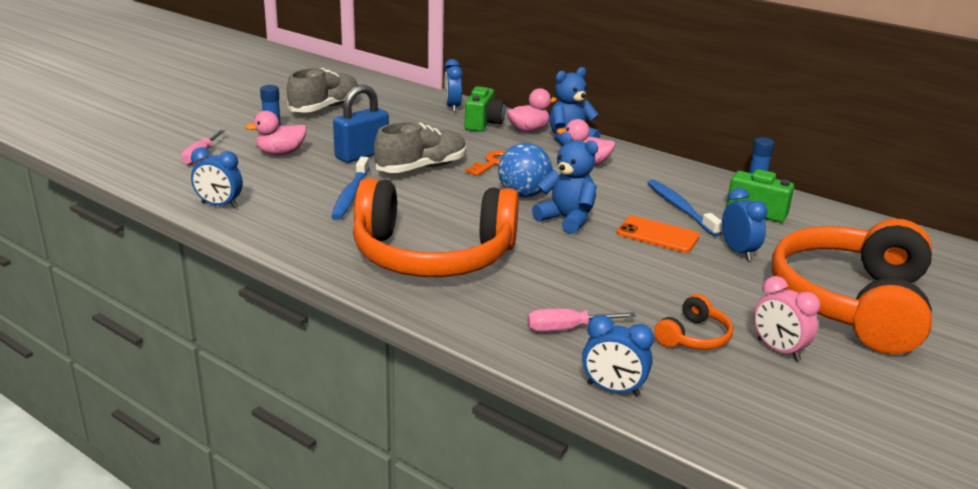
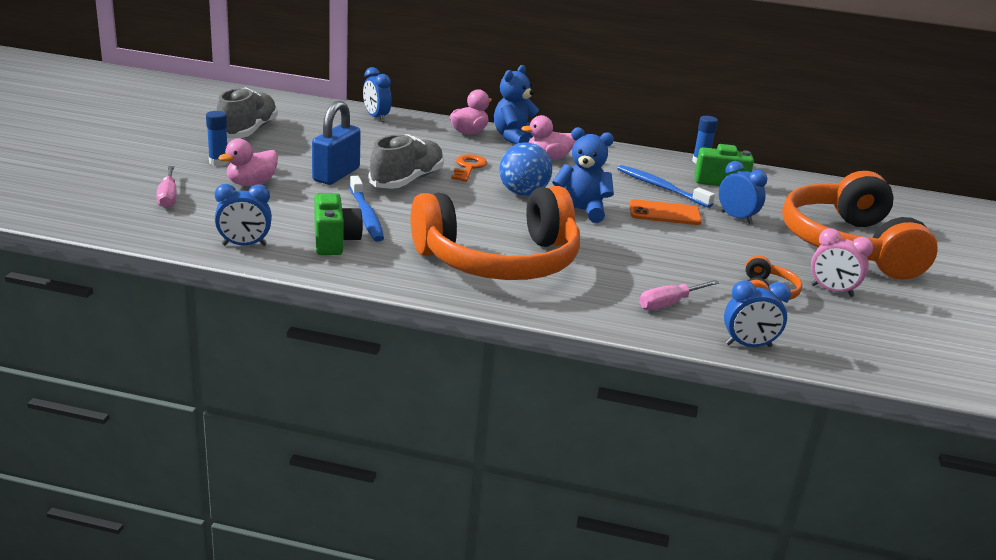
camera: 25 degrees left, 0 degrees up
(483, 124) = (422, 130): green camera -> green camera (335, 241)

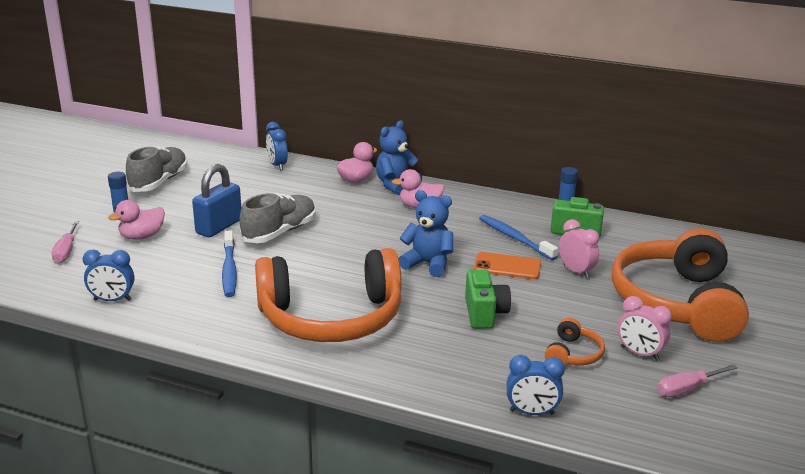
camera: 10 degrees right, 0 degrees up
(335, 241) = (191, 297): green camera -> green camera (484, 313)
(468, 167) = (341, 218): orange key -> none
(523, 193) = (381, 245): blue ball -> none
(669, 304) = (473, 365): pink screwdriver -> pink screwdriver (687, 389)
(736, 218) = (576, 271): blue clock -> pink clock

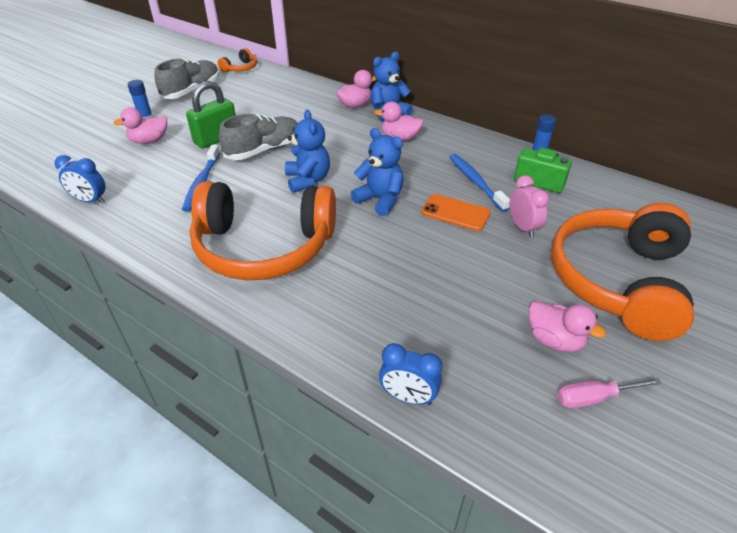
camera: 15 degrees right, 15 degrees up
(66, 251) = (83, 148): pink screwdriver -> none
(219, 227) = (216, 139): blue padlock -> green padlock
(277, 165) = (295, 84): blue clock -> none
(343, 255) = (308, 180): none -> blue teddy bear
(484, 313) = (410, 264): green camera -> none
(573, 354) = (481, 328): orange headphones -> orange headphones (240, 68)
(639, 353) = (554, 340): pink clock -> pink duck

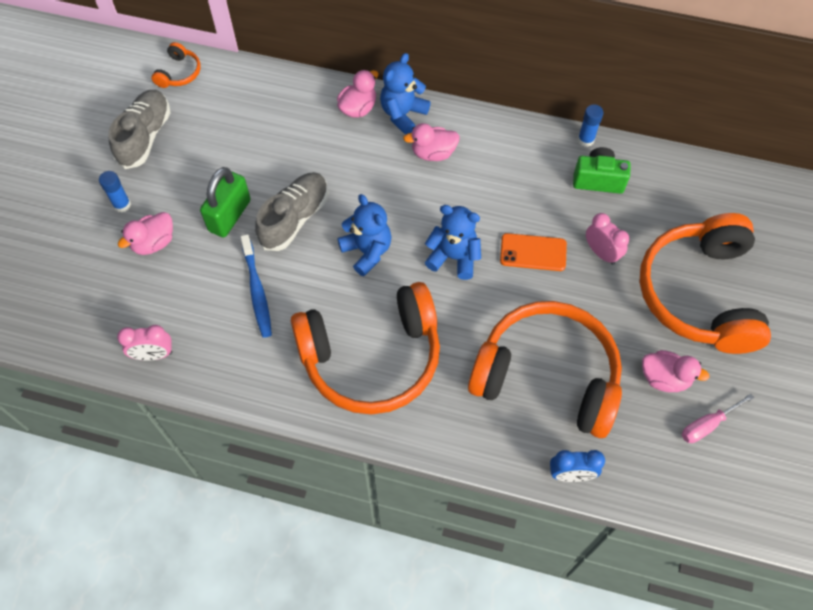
camera: 20 degrees left, 20 degrees up
(90, 201) = (154, 355): blue clock -> pink clock
(424, 304) = (547, 376): none -> orange headphones
(475, 182) = (537, 201): blue toothbrush -> none

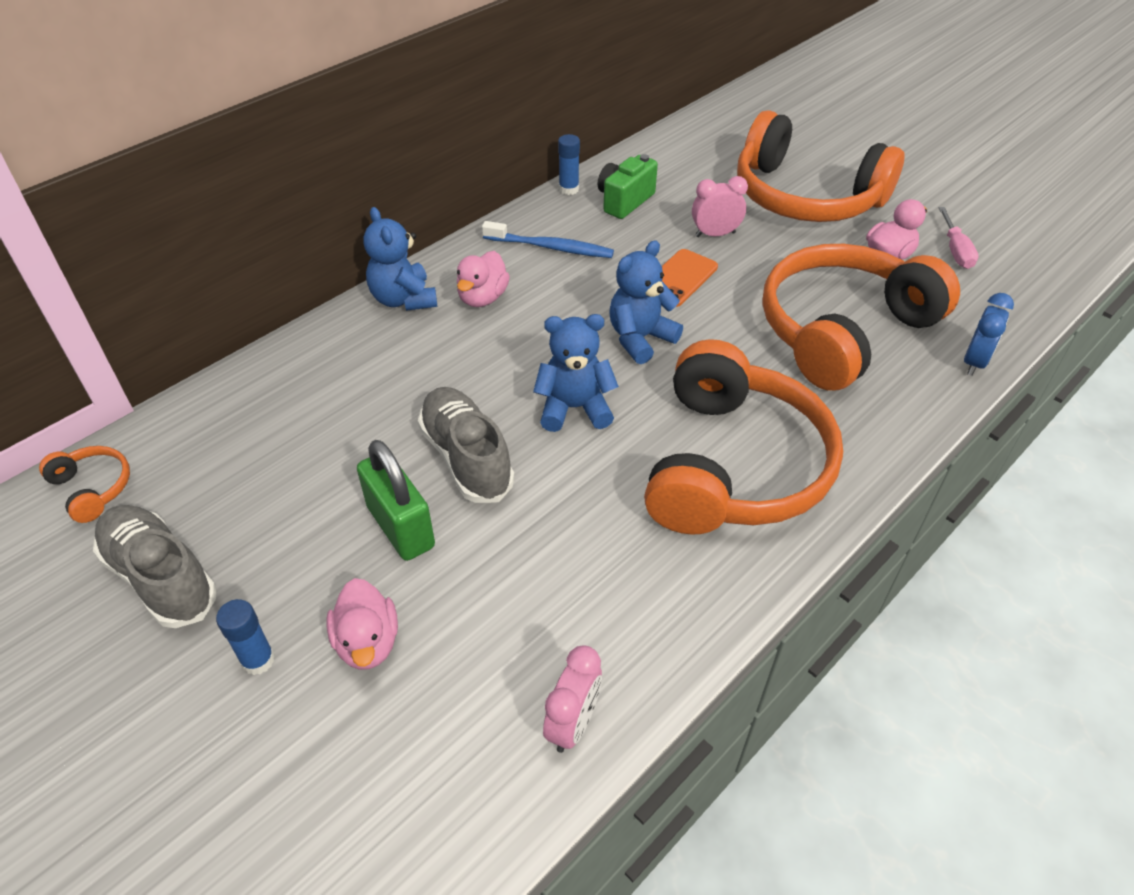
camera: 60 degrees left, 15 degrees down
(257, 291) = (551, 544): blue toothbrush -> blue toothbrush (551, 247)
(358, 108) = (355, 332): pink duck -> none

